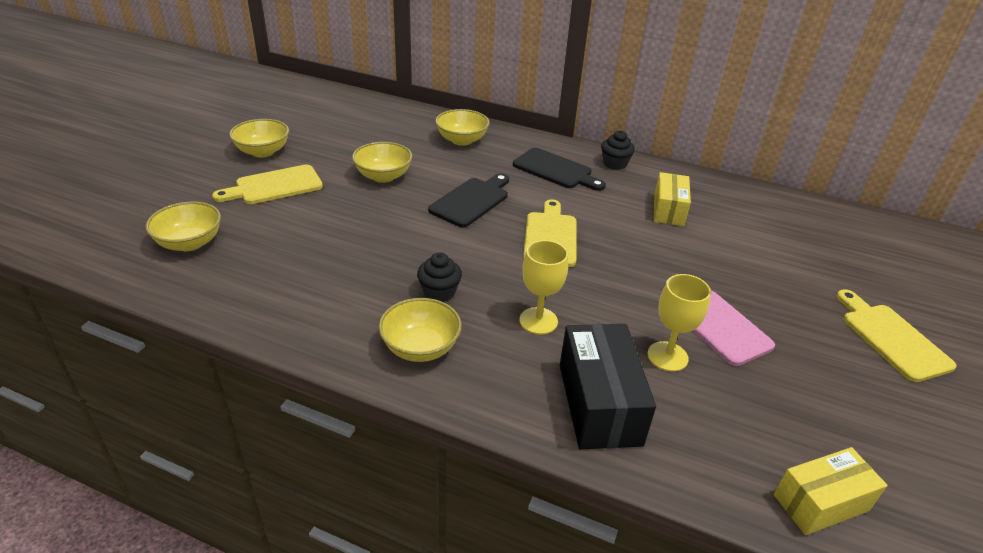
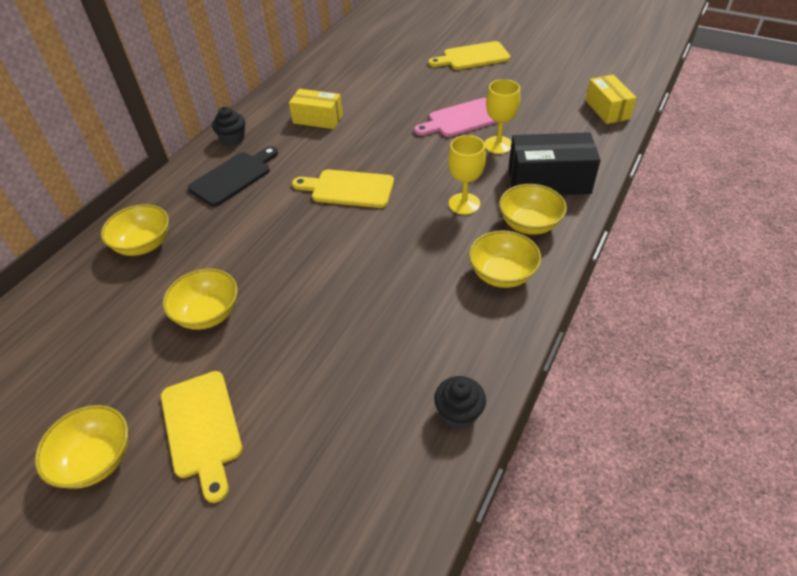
camera: 80 degrees left, 10 degrees up
(190, 243) = (325, 506): yellow bowl -> yellow bowl (529, 224)
(439, 292) = (428, 263): black cupcake -> black cupcake (459, 413)
(471, 201) = (278, 239): black cutting board -> none

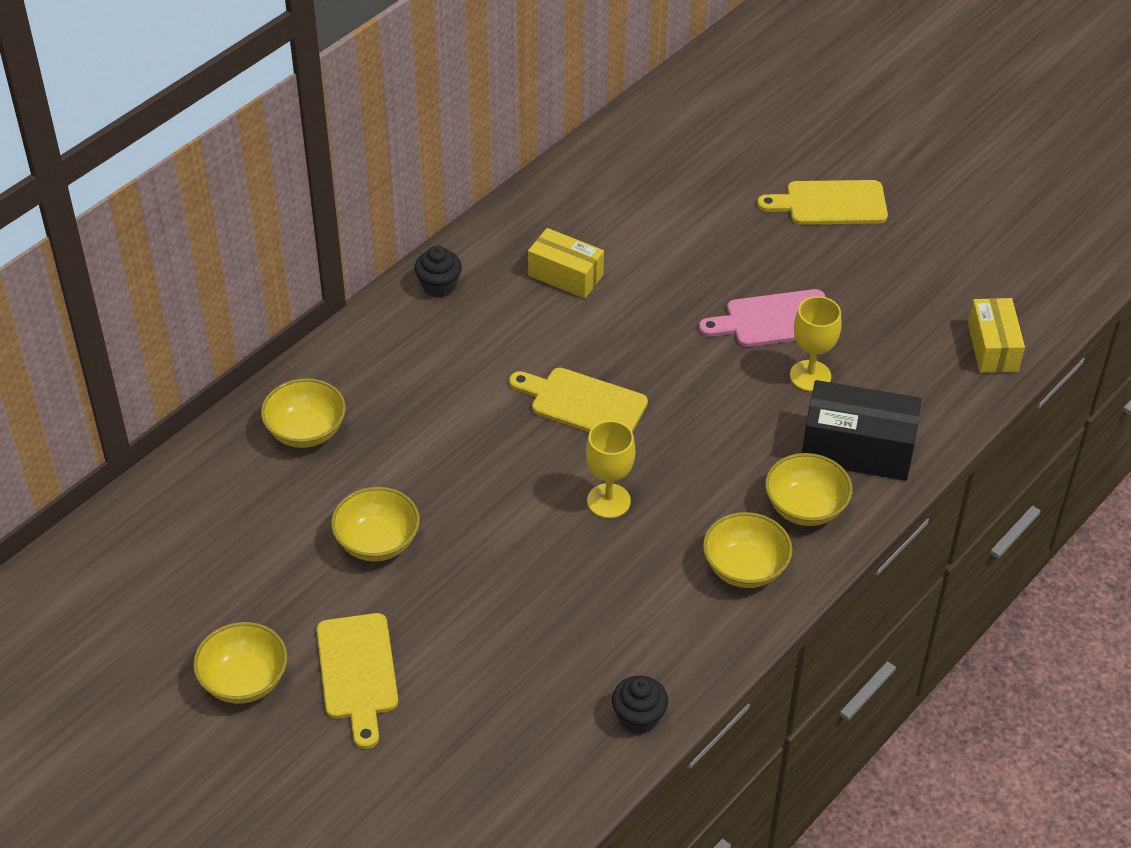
camera: 10 degrees right, 0 degrees up
(233, 177) = (431, 351): black cutting board -> none
(464, 204) = (731, 459): yellow goblet -> yellow goblet (608, 501)

